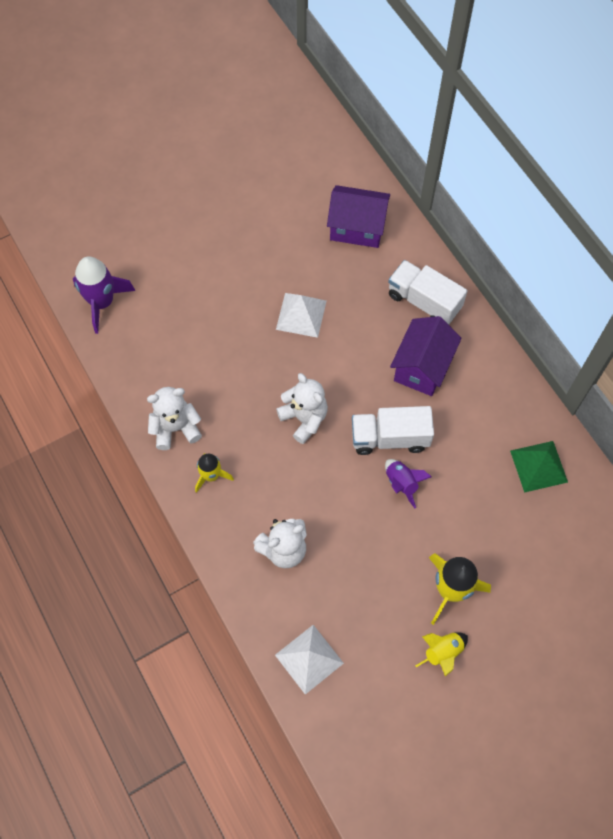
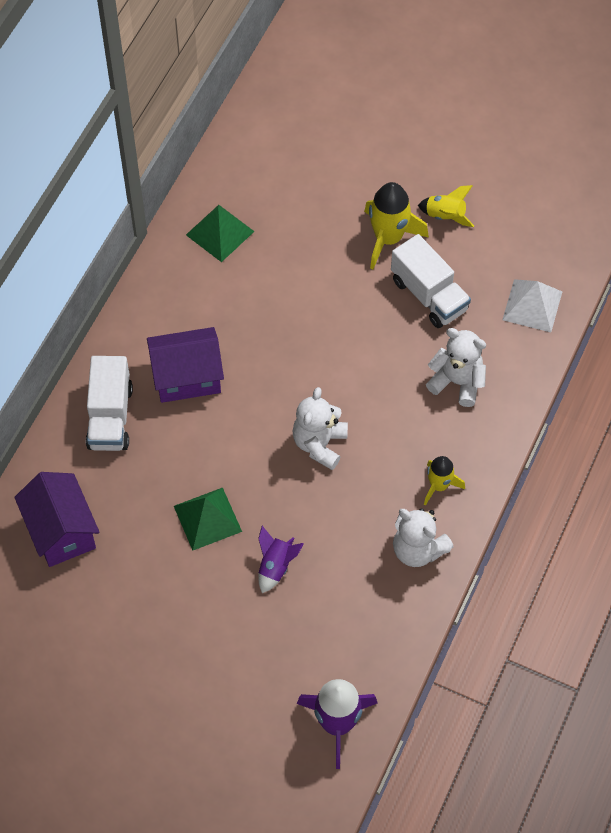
camera: 125 degrees left, 5 degrees down
(301, 315) = (207, 518): white pyramid -> green pyramid
(390, 438) = (283, 362): white truck -> white truck (429, 295)
(401, 483) = (320, 327): purple rocket -> purple rocket (276, 566)

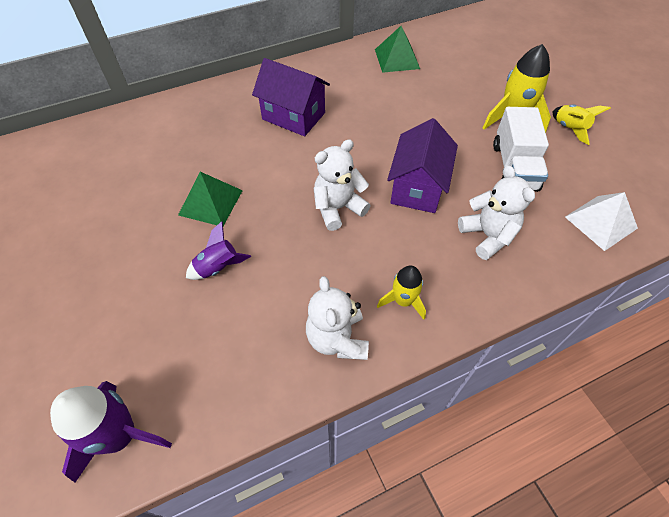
camera: 40 degrees right, 5 degrees down
(61, 531) = (119, 148): purple house -> purple house (417, 187)
(110, 417) = (224, 108): white truck -> none

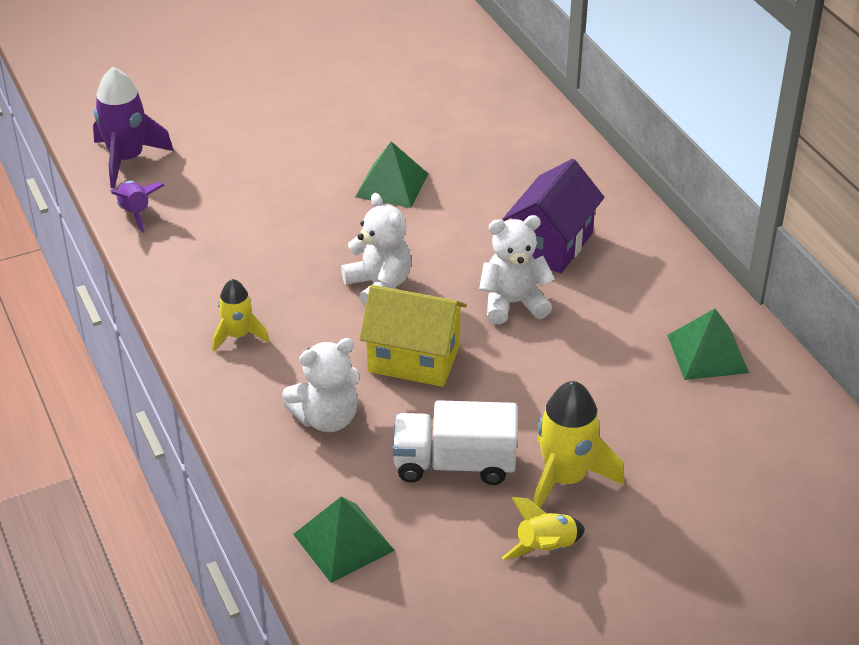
camera: 90 degrees right, 15 degrees down
(218, 267) = (298, 198): purple rocket -> purple rocket (136, 213)
(337, 339) = (198, 285): white teddy bear -> white teddy bear (513, 303)
(417, 187) = (414, 359): purple house -> yellow house
(600, 222) = (344, 542): white pyramid -> green pyramid

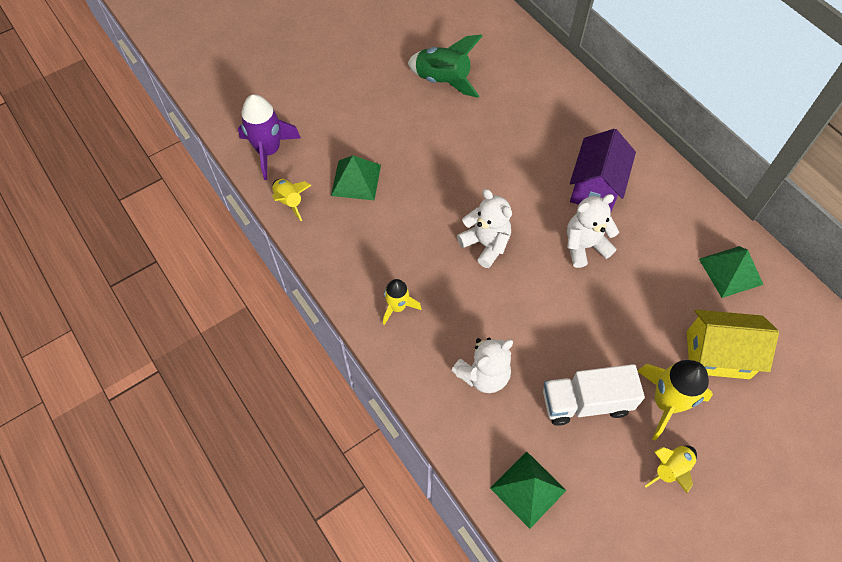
camera: 10 degrees left, 20 degrees up
(136, 213) = (290, 201): purple rocket -> yellow rocket
(383, 112) = (443, 80): none -> green rocket
(391, 185) = (468, 148): green pyramid -> green pyramid (356, 180)
(414, 359) = (529, 308): yellow house -> yellow house (717, 354)

